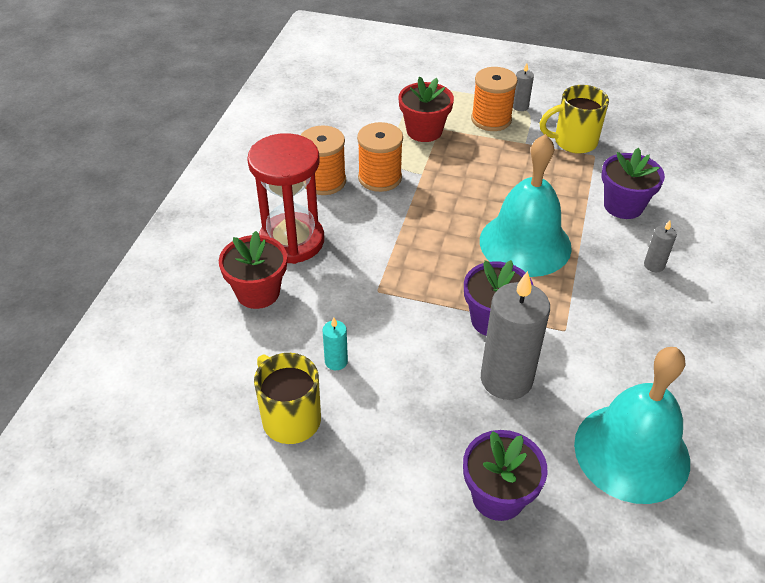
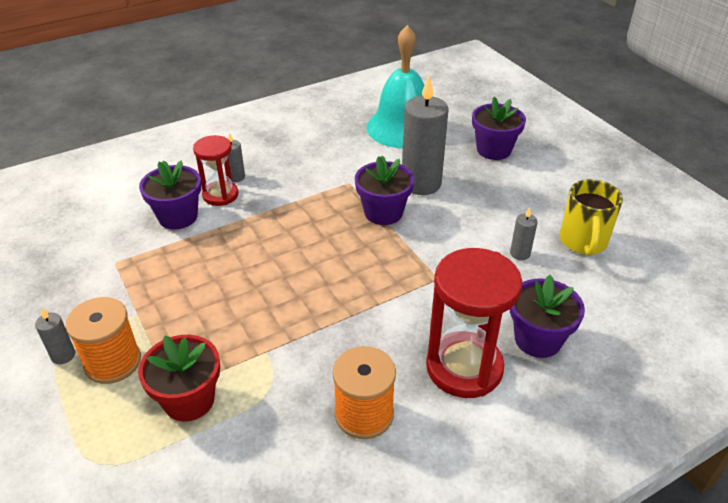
camera: 135 degrees left, 5 degrees down
(258, 292) = (537, 339): red flower pot -> purple flower pot
(336, 361) = (520, 253): turquoise candle -> grey candle
(380, 178) = (308, 376): orange spool -> none
(525, 243) = (286, 239): turquoise bell -> none
(573, 142) = (103, 285): yellow mug -> none
(632, 242) = (220, 195): none -> red hourglass

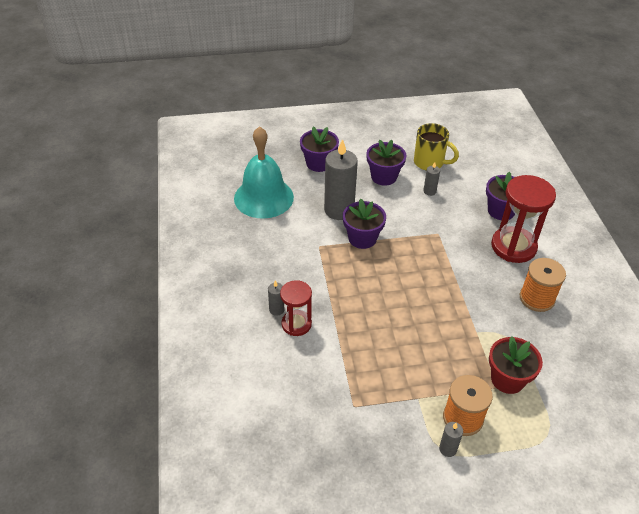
camera: 70 degrees left, 5 degrees up
(178, 217) = (312, 356): purple flower pot -> purple flower pot (384, 177)

